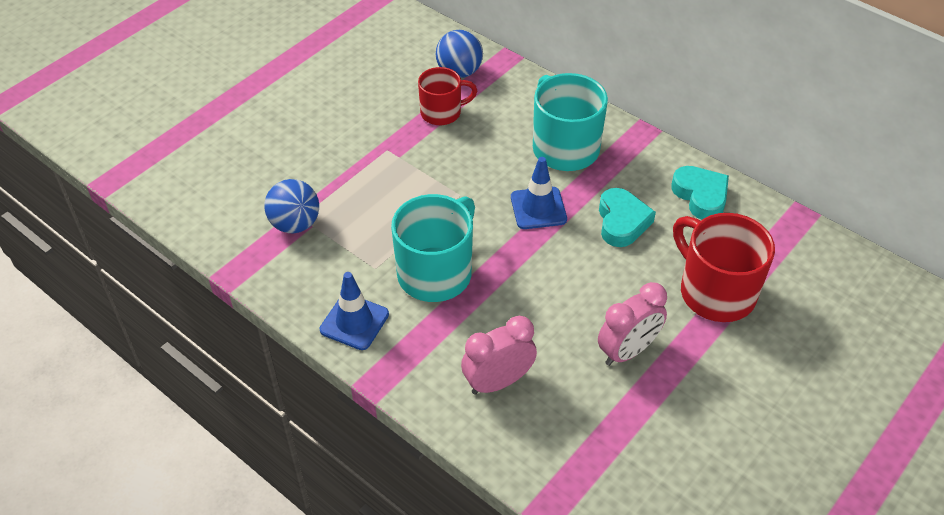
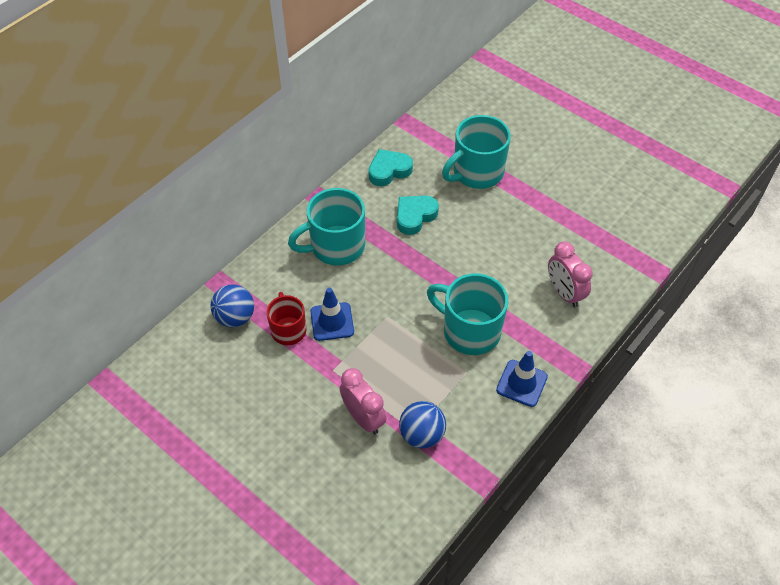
camera: 90 degrees left, 5 degrees up
(538, 208) = (402, 265): blue traffic cone -> blue traffic cone (332, 321)
(622, 222) = (415, 216): turquoise heart -> turquoise heart turned 45 degrees counterclockwise
(627, 351) = (530, 222): pink clock -> pink clock (363, 418)
(715, 292) = (476, 172): red mug -> turquoise mug

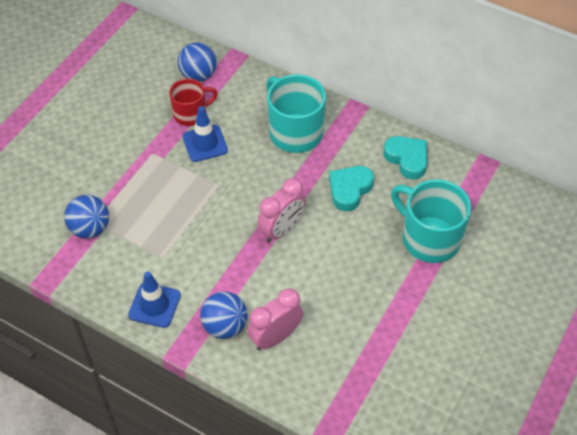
camera: 80 degrees right, 0 degrees up
(363, 418) = (104, 183): pink clock -> pink clock (281, 229)
(415, 216) = (349, 190): turquoise heart -> turquoise heart turned 90 degrees counterclockwise
(469, 331) = (211, 254): turquoise mug -> none
(550, 329) = (225, 326): none -> blue ball

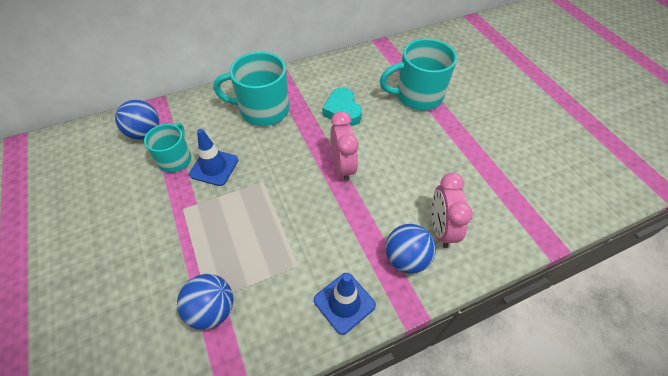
camera: 55 degrees left, 0 degrees up
(191, 114) = (175, 159): red mug -> turquoise mug
(407, 159) = (345, 71): turquoise heart -> none

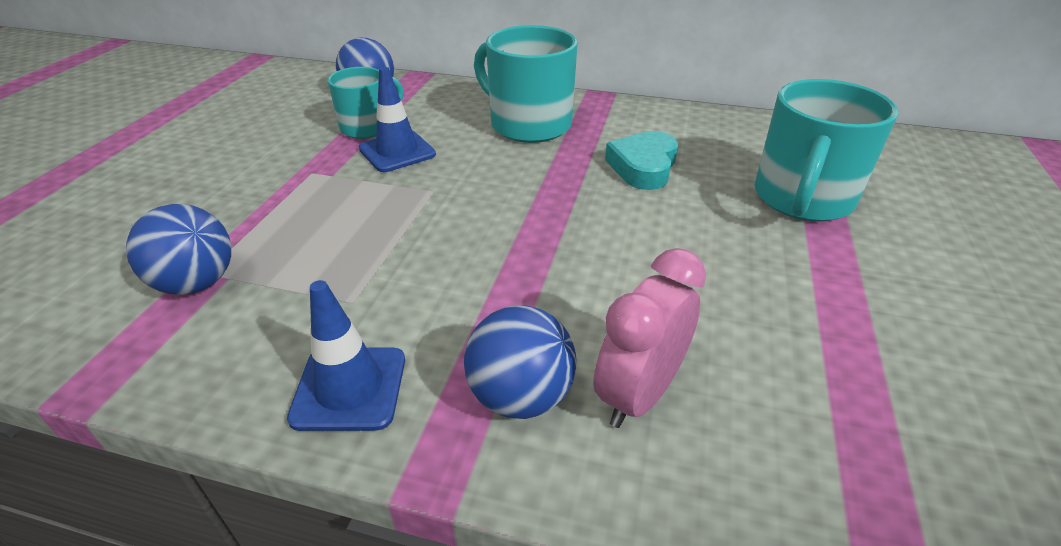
camera: 40 degrees right, 15 degrees down
(342, 167) = (563, 226): pink clock -> none
(417, 96) = (802, 199): turquoise mug -> turquoise mug turned 90 degrees counterclockwise

